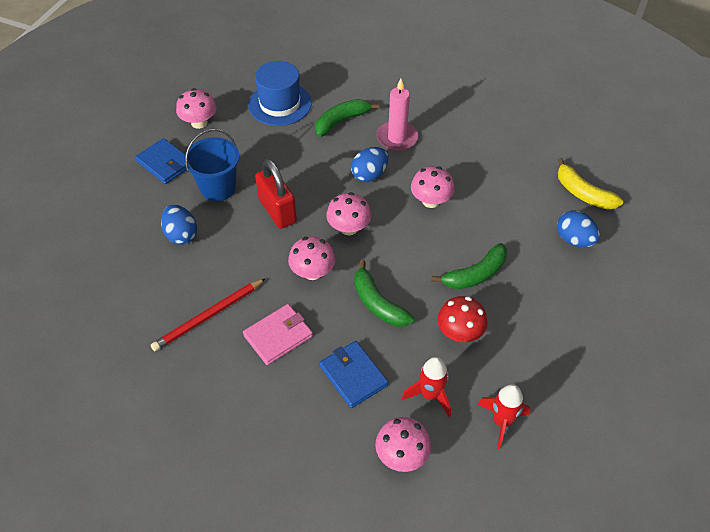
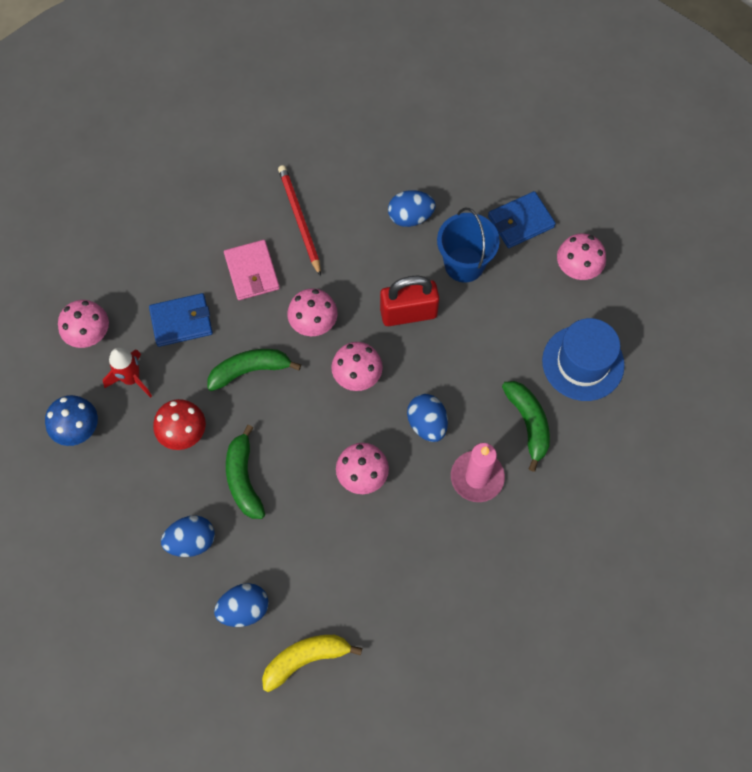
camera: 110 degrees right, 15 degrees up
(501, 422) = (77, 429): red rocket -> blue mushroom
(546, 292) = (191, 541): none -> blue egg

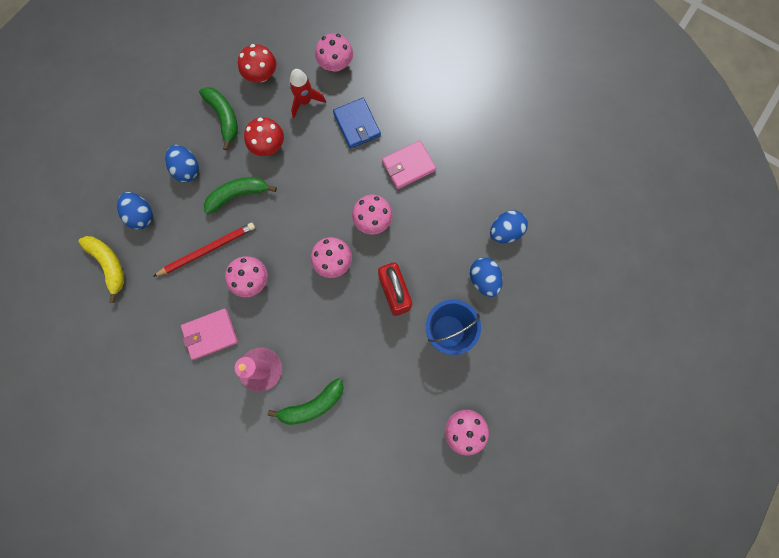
camera: 80 degrees right, 10 degrees up
(77, 429) = (261, 75): blue mushroom -> red mushroom
(250, 370) = (325, 181): green banana -> green banana (224, 117)
(299, 220) = (461, 192): red pencil -> red pencil (207, 250)
(423, 534) = (210, 334): none -> pink wallet
(427, 424) = (300, 323): blue egg -> blue egg (505, 231)
(520, 222) = (499, 374): blue wallet -> none
(583, 363) = (374, 445): blue hat -> none

